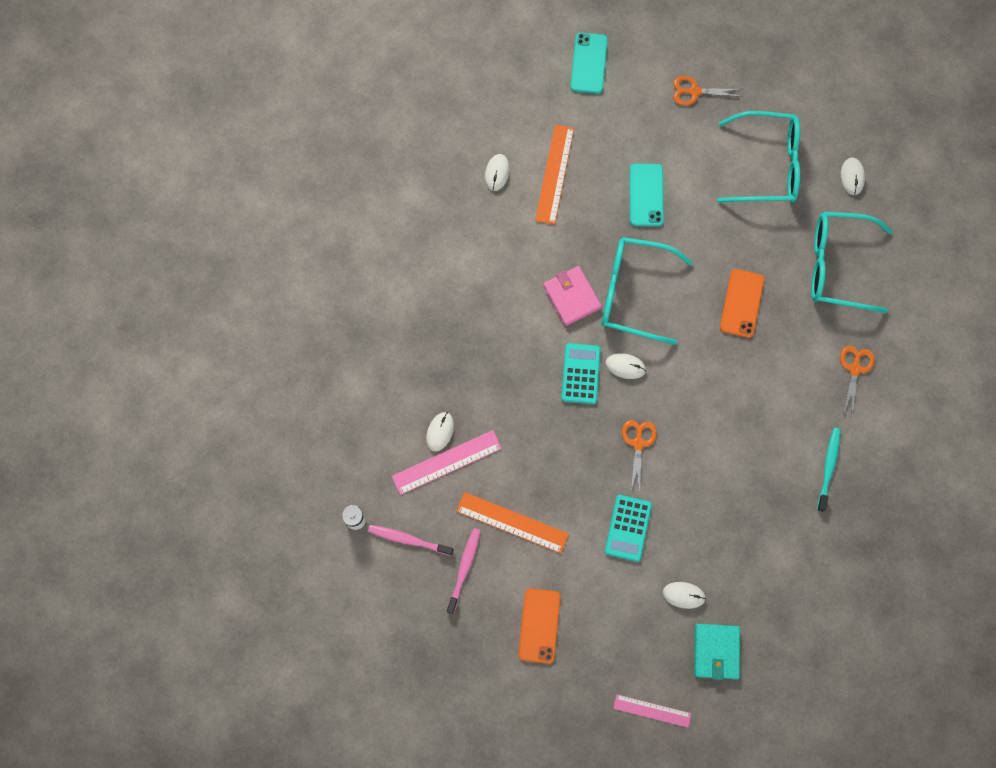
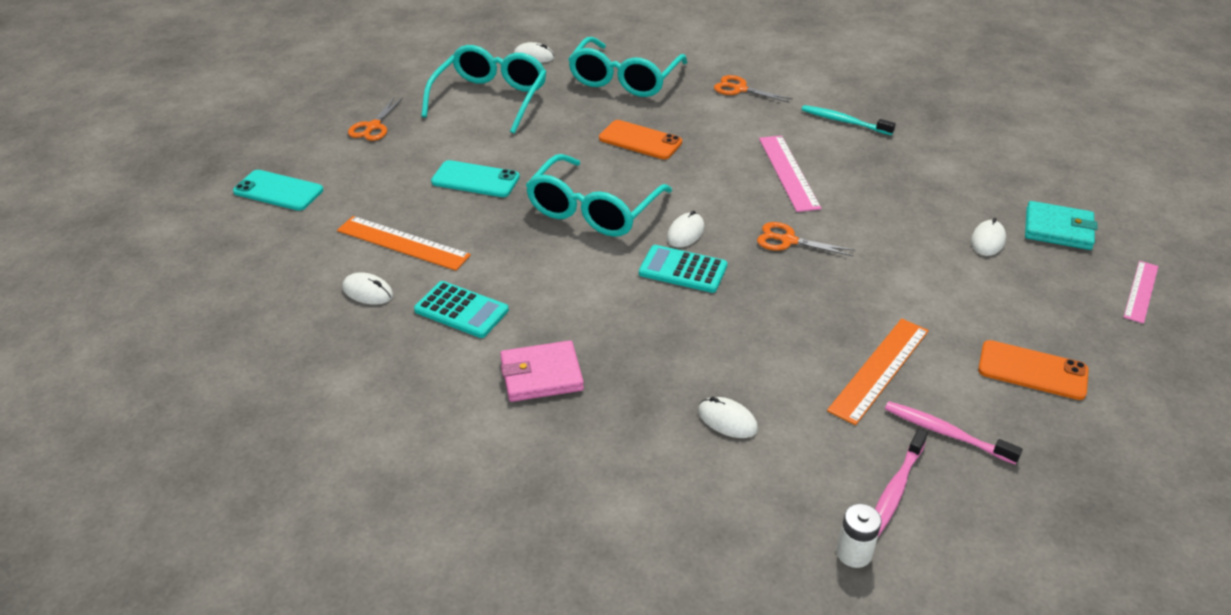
camera: 75 degrees left, 35 degrees down
(446, 462) = (777, 421): pink ruler -> pink ruler (788, 172)
(571, 297) = (576, 259): pink wallet -> pink wallet (541, 375)
(628, 528) = (898, 268): turquoise calculator -> turquoise calculator (461, 310)

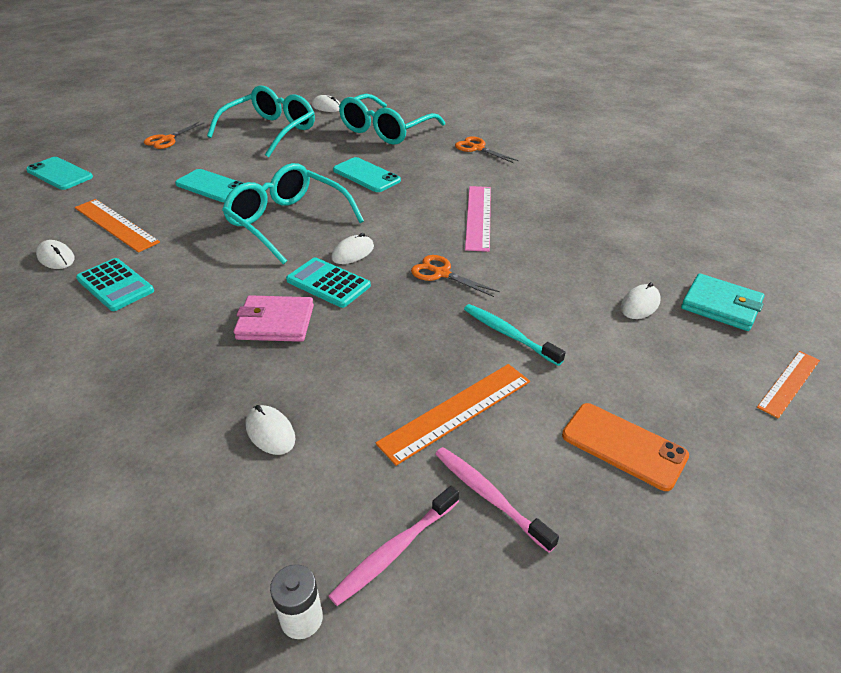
camera: 15 degrees right, 0 degrees up
(541, 375) = (135, 353): pink wallet -> pink wallet (275, 322)
(593, 210) = (288, 222): turquoise glasses -> turquoise glasses turned 90 degrees clockwise
(640, 140) = (366, 175): orange phone -> turquoise phone
(844, 121) = (555, 184): turquoise toothbrush -> turquoise toothbrush (509, 334)
(1141, 291) = (789, 383): pink ruler -> orange ruler

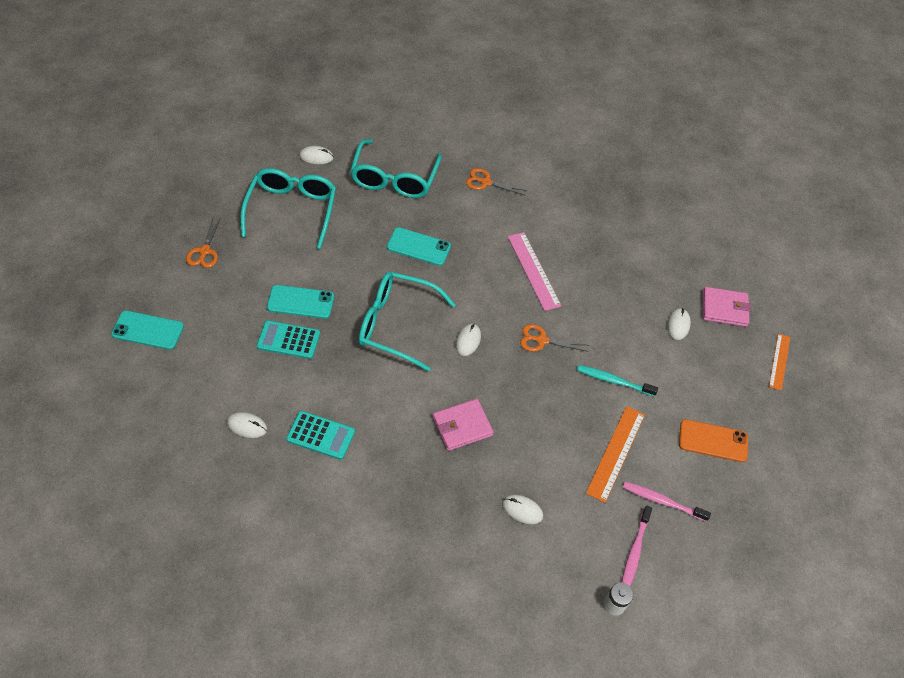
camera: 30 degrees left, 15 degrees up
(116, 225) = (261, 374): orange ruler -> none
(328, 283) = (472, 377): turquoise calculator -> turquoise calculator (288, 340)
(721, 305) = (724, 308): turquoise wallet -> pink wallet

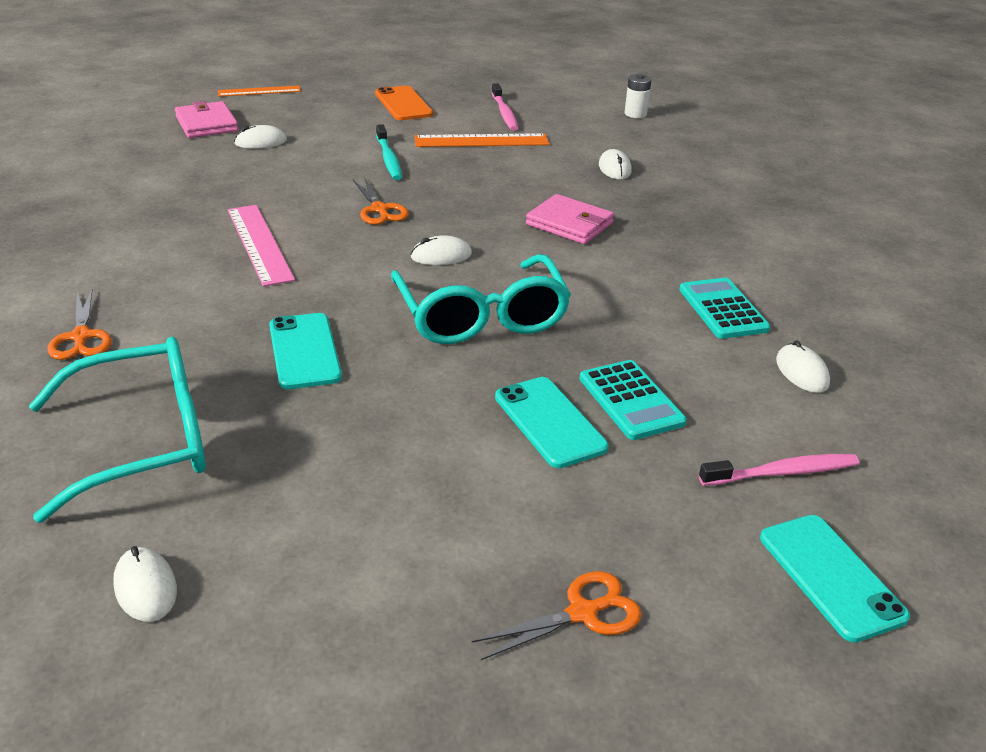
camera: 120 degrees left, 20 degrees down
(291, 210) = (350, 541): turquoise glasses -> none
(533, 270) = (259, 244): pink ruler -> pink ruler turned 60 degrees counterclockwise
(634, 552) = (574, 115): pink toothbrush -> pink toothbrush (782, 472)

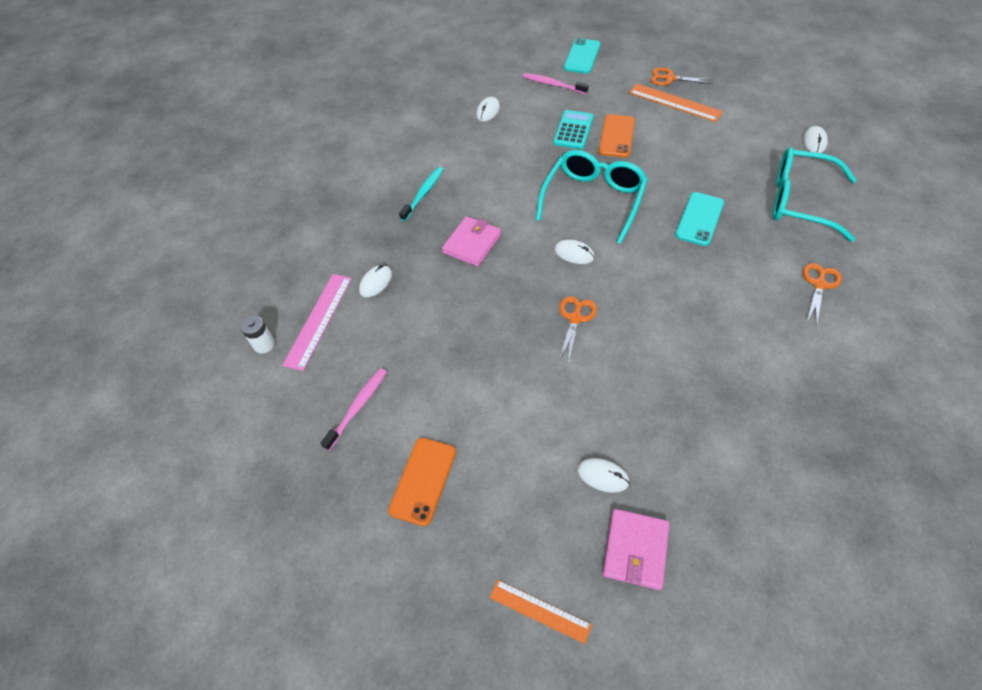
camera: 135 degrees left, 20 degrees up
(259, 244) = (679, 321): pink ruler -> pink ruler (318, 320)
(389, 159) = (517, 383): turquoise toothbrush -> turquoise toothbrush (423, 193)
(481, 141) = (423, 371): orange ruler -> orange ruler (674, 102)
(549, 422) = (616, 136): turquoise phone -> orange phone
(569, 224) = (472, 243): pink wallet -> pink wallet turned 45 degrees clockwise
(723, 309) = (474, 151): turquoise calculator -> none

